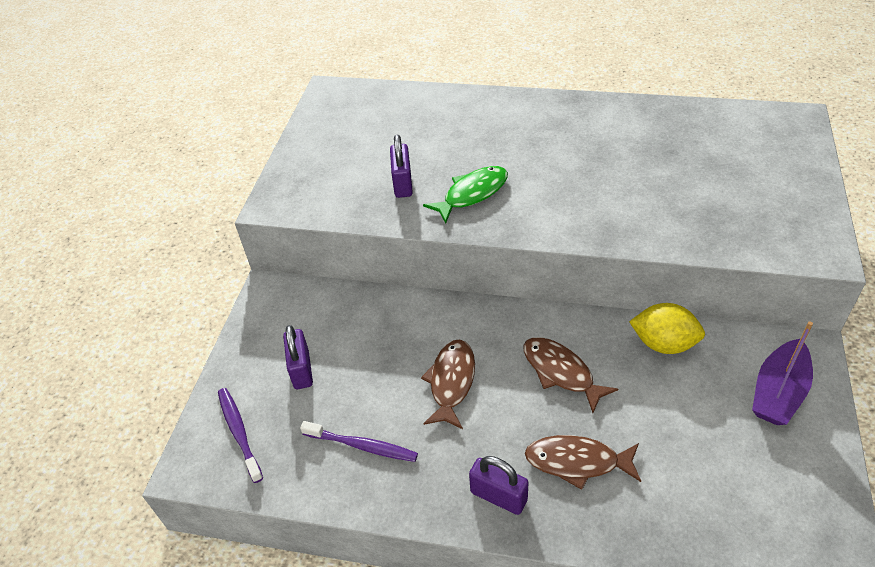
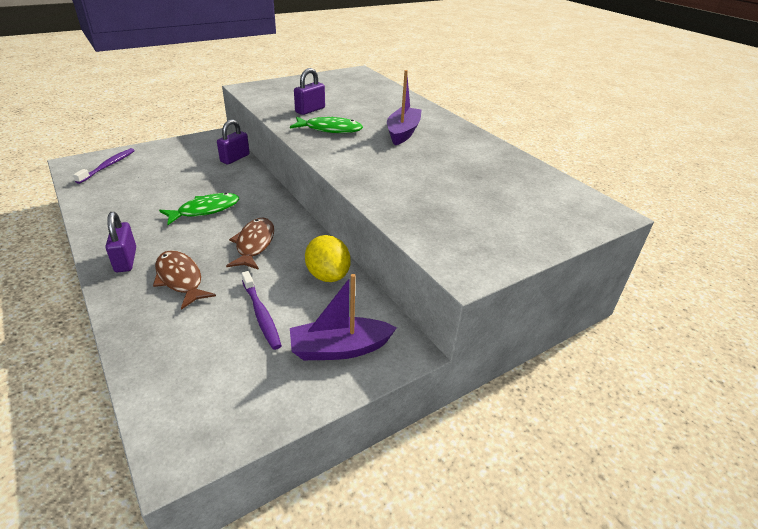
camera: 40 degrees right, 10 degrees down
(301, 370) = (169, 165): purple padlock -> purple padlock (235, 158)
(362, 446) = (128, 202): purple toothbrush -> purple toothbrush (261, 314)
(451, 382) = (205, 210): brown fish -> green fish
(534, 146) = (403, 132): none -> purple boat

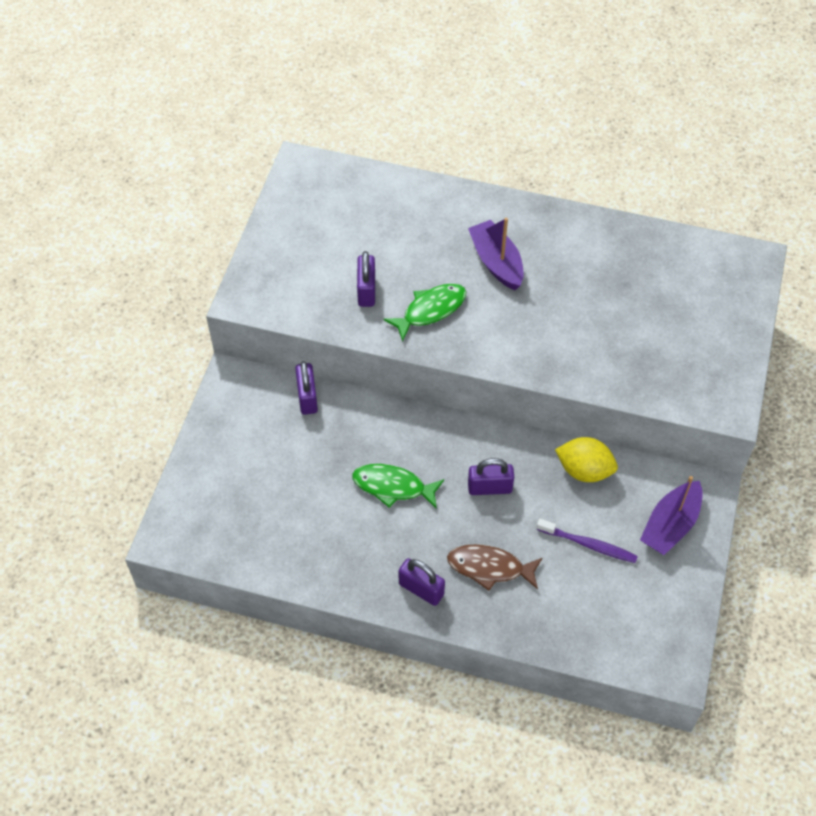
camera: 40 degrees left, 20 degrees up
(108, 166) = (206, 513): purple toothbrush -> none
(205, 210) = (393, 487): green fish -> green fish turned 90 degrees counterclockwise
(254, 244) = (489, 488): brown fish -> purple padlock

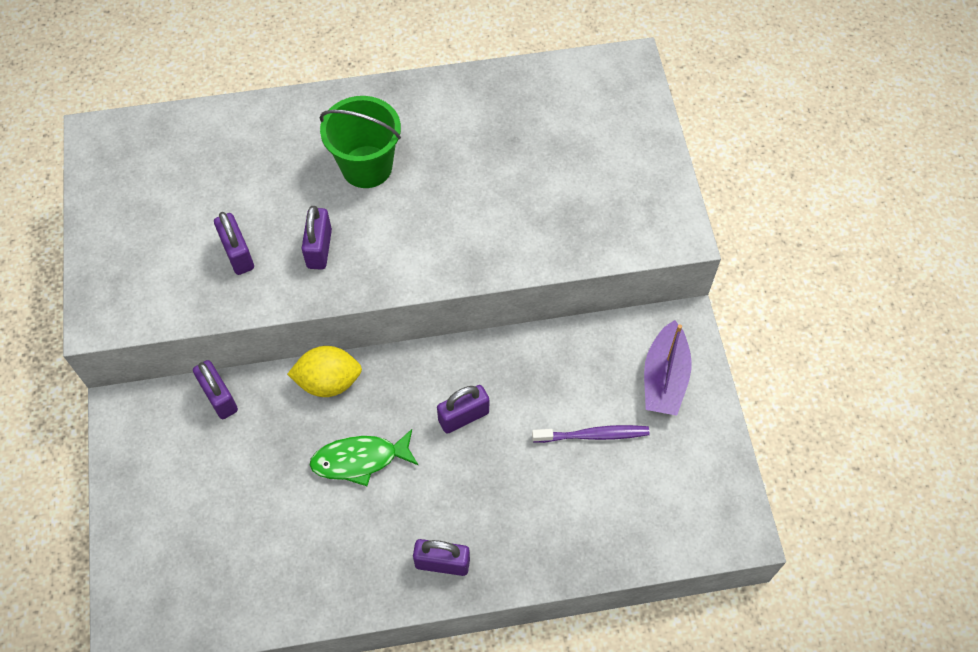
camera: 25 degrees left, 5 degrees up
(430, 310) = (319, 249): green fish -> purple padlock
(490, 568) = (504, 506): brown fish -> none
(496, 262) = (366, 167): purple boat -> green bucket
(584, 470) = (552, 356): yellow lemon -> yellow lemon (328, 382)

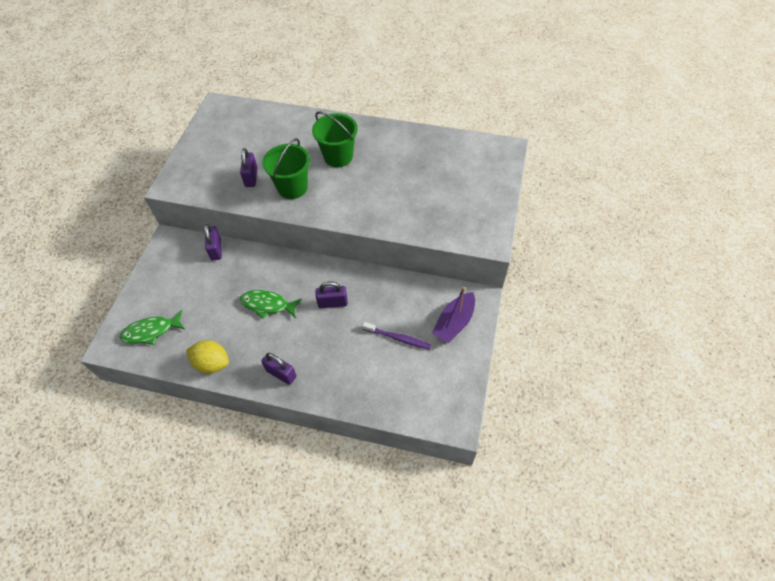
camera: 25 degrees right, 5 degrees down
(187, 580) = (151, 331): none -> green fish
(319, 249) = (292, 187): purple padlock -> green bucket
(328, 382) = (273, 261): yellow lemon -> yellow lemon (212, 363)

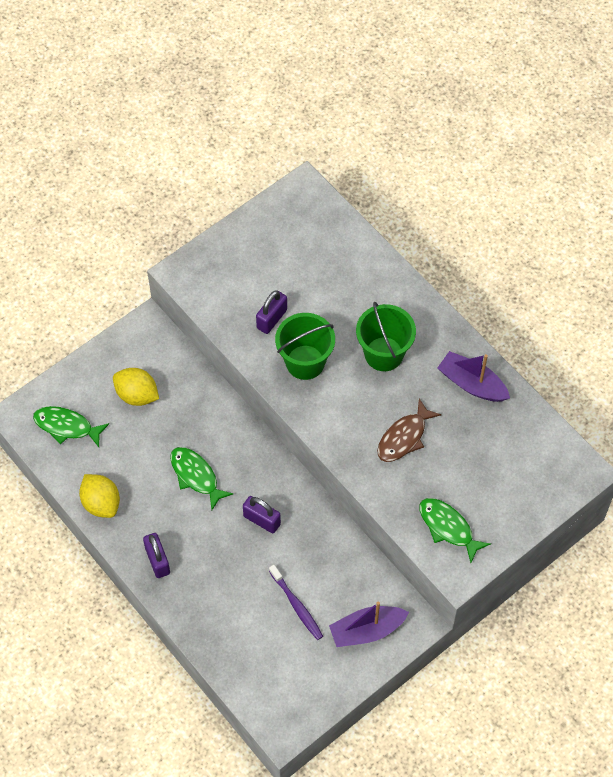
camera: 35 degrees right, 5 degrees up
(189, 282) = (137, 395): none -> yellow lemon
(216, 249) = (188, 372): purple padlock -> none
(390, 191) = (404, 437): none -> brown fish
(404, 142) = (472, 384): none -> purple boat
(461, 221) = (448, 527): none -> green fish

